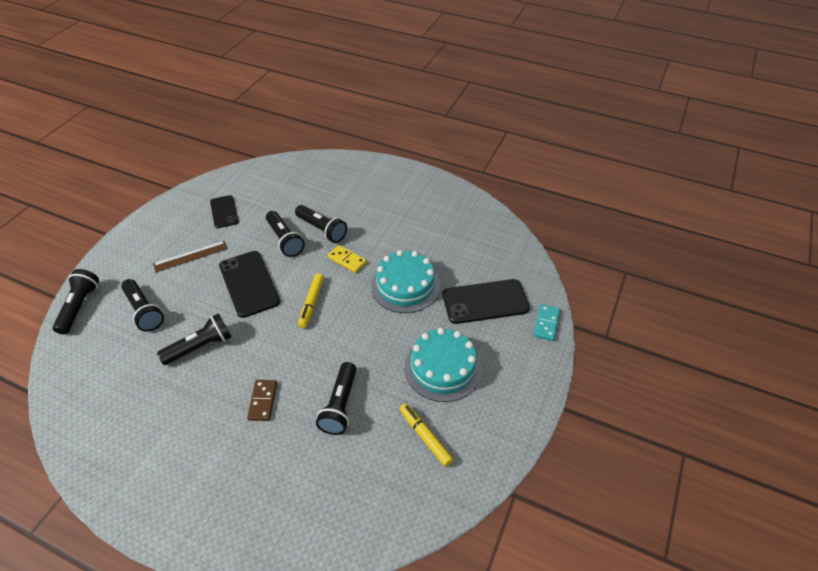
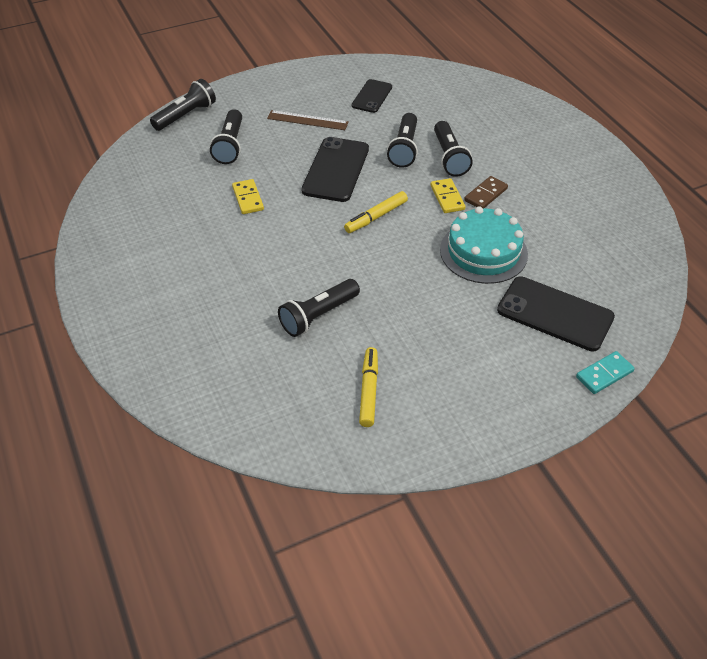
camera: 40 degrees right, 0 degrees up
(200, 346) = (248, 198): black flashlight -> yellow domino
(263, 401) = (257, 271): brown domino -> brown domino (486, 194)
(443, 368) = (446, 345): turquoise cake -> none

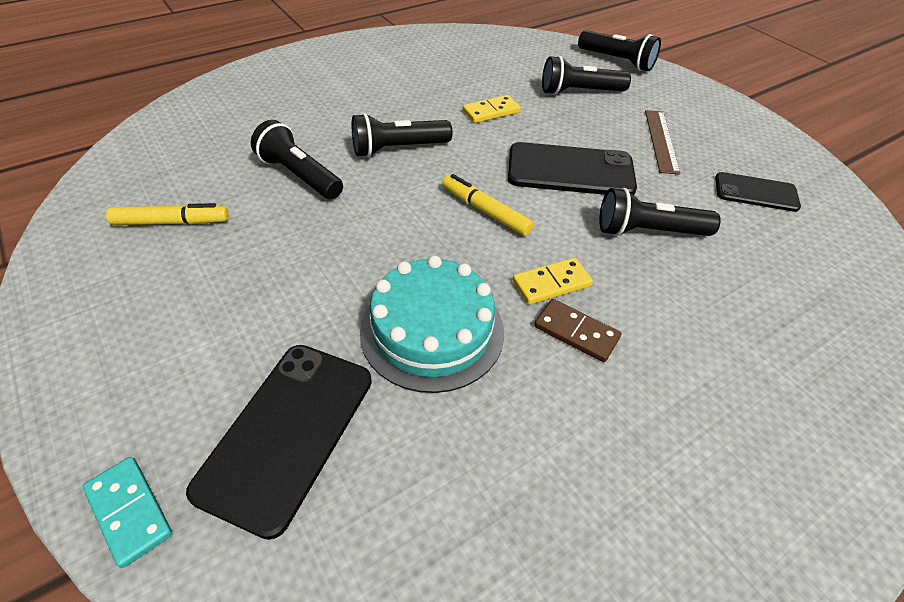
camera: 80 degrees right, 0 degrees up
(449, 157) = (653, 283): black flashlight -> black flashlight (398, 149)

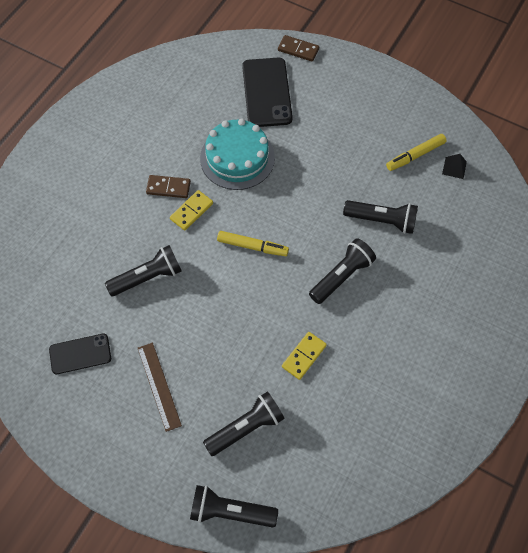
camera: 155 degrees right, 15 degrees up
(129, 511) = (298, 50): turquoise domino -> brown domino
(145, 190) = (454, 168): none -> black pyramid
(570, 170) = (215, 313): black phone -> none

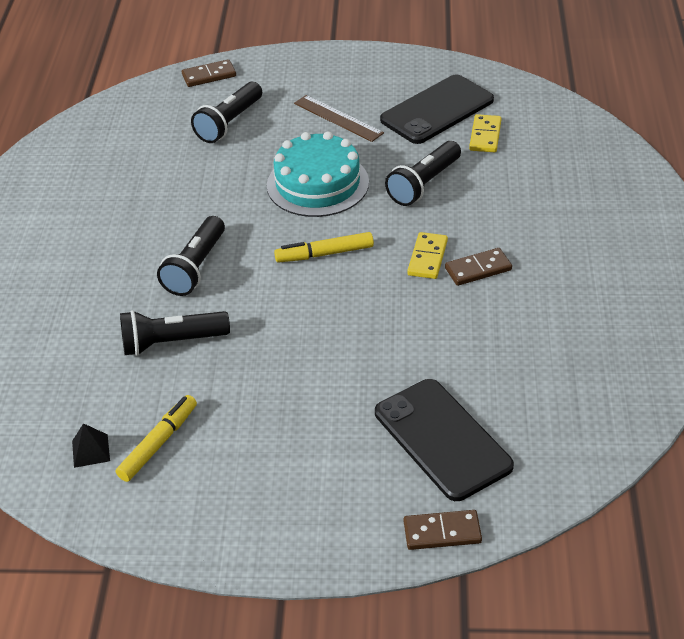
camera: 155 degrees right, 20 degrees down
(80, 354) = (437, 110): black phone -> black phone, size x1.64
(230, 511) = (209, 76): black flashlight -> brown domino
(237, 158) = (417, 336): turquoise cake -> turquoise cake (317, 184)
(304, 356) = (201, 188): yellow domino -> yellow domino (485, 136)

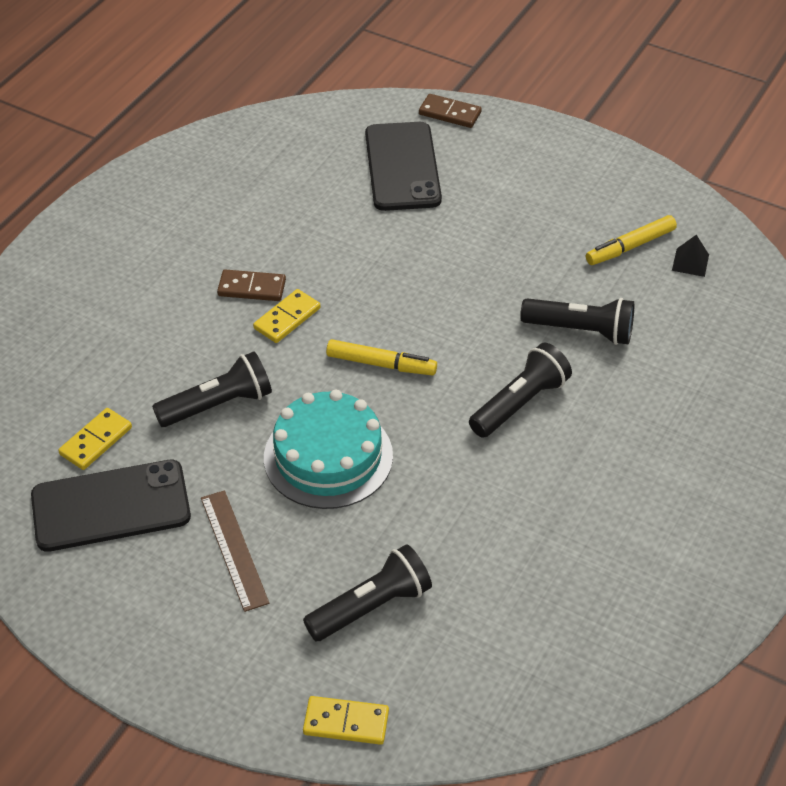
camera: 155 degrees left, 5 degrees up
(209, 76) = (346, 722): brown domino -> yellow domino

